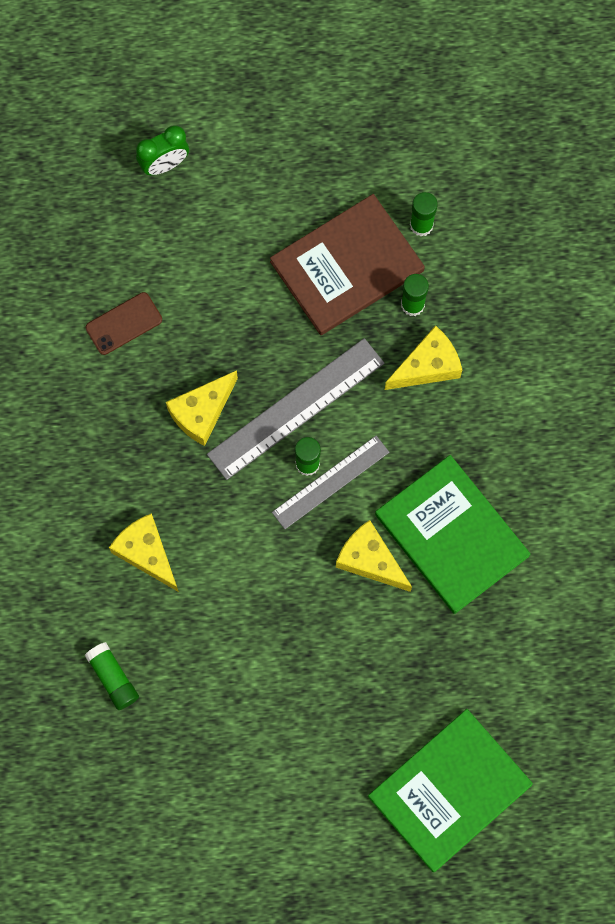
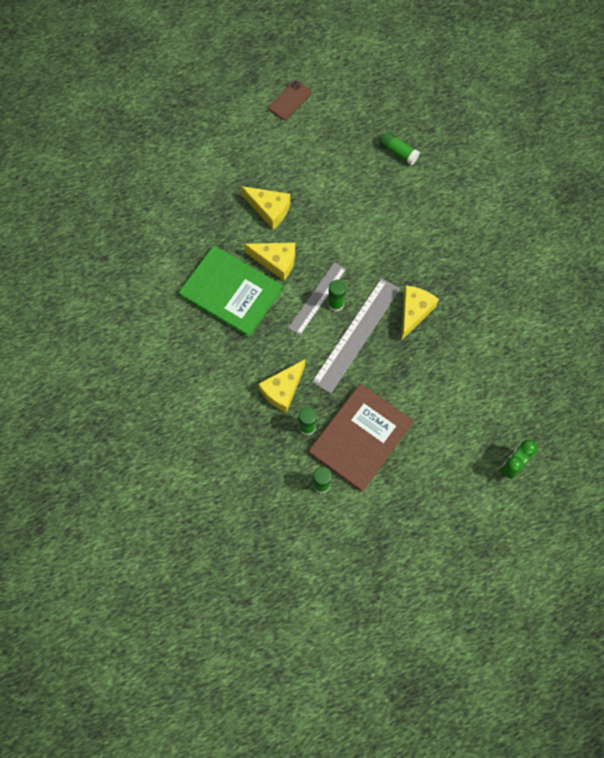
camera: 160 degrees right, 5 degrees down
(123, 323) = (488, 350): brown phone -> brown phone (290, 100)
(146, 553) = (410, 222): yellow cheese -> yellow cheese (269, 210)
(450, 791) = (185, 157): green book -> none

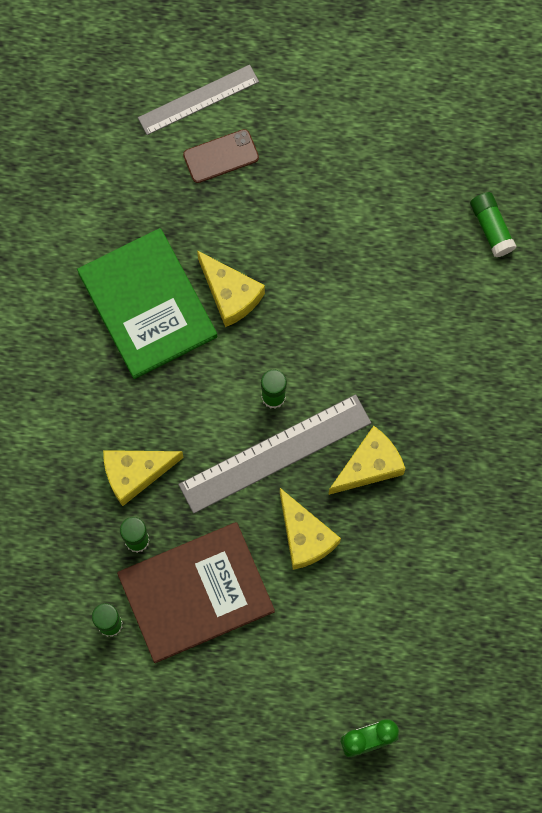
camera: 30 degrees right, 5 degrees up
(269, 210) = (265, 216): yellow cheese -> yellow cheese (305, 536)
(290, 100) = (389, 71): brown phone -> brown phone (221, 156)
(317, 298) = (254, 375): grey ruler -> grey ruler (198, 100)

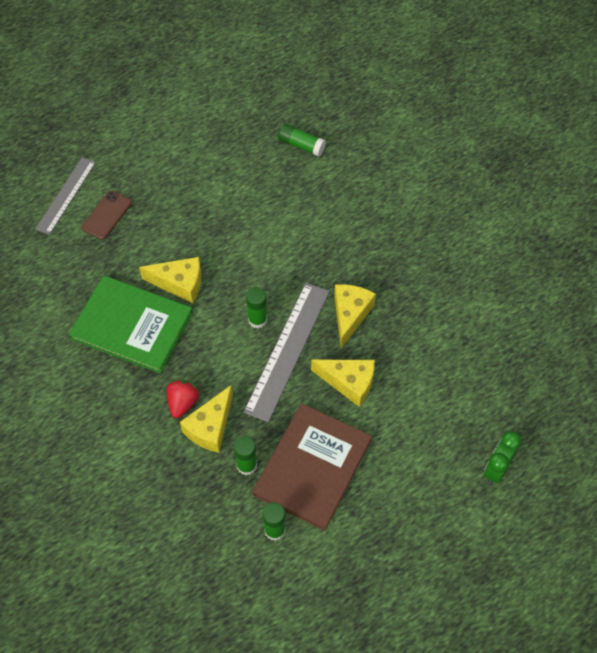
camera: 40 degrees left, 15 degrees down
(130, 427) = (183, 403): none -> red strawberry

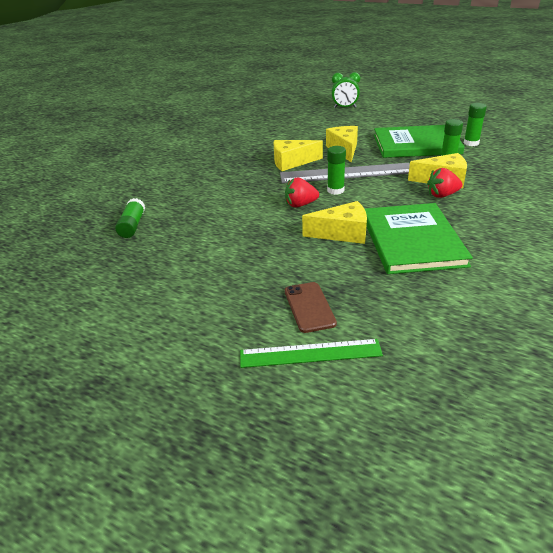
camera: 115 degrees left, 25 degrees down
(66, 195) = (310, 353): grey ruler -> green ruler
(107, 215) = (309, 307): brown phone -> brown phone turned 75 degrees clockwise
(179, 283) = (342, 233): yellow cheese -> yellow cheese turned 105 degrees clockwise
(250, 277) = (300, 205): none -> red strawberry
(312, 467) = (416, 144): brown book -> green book

